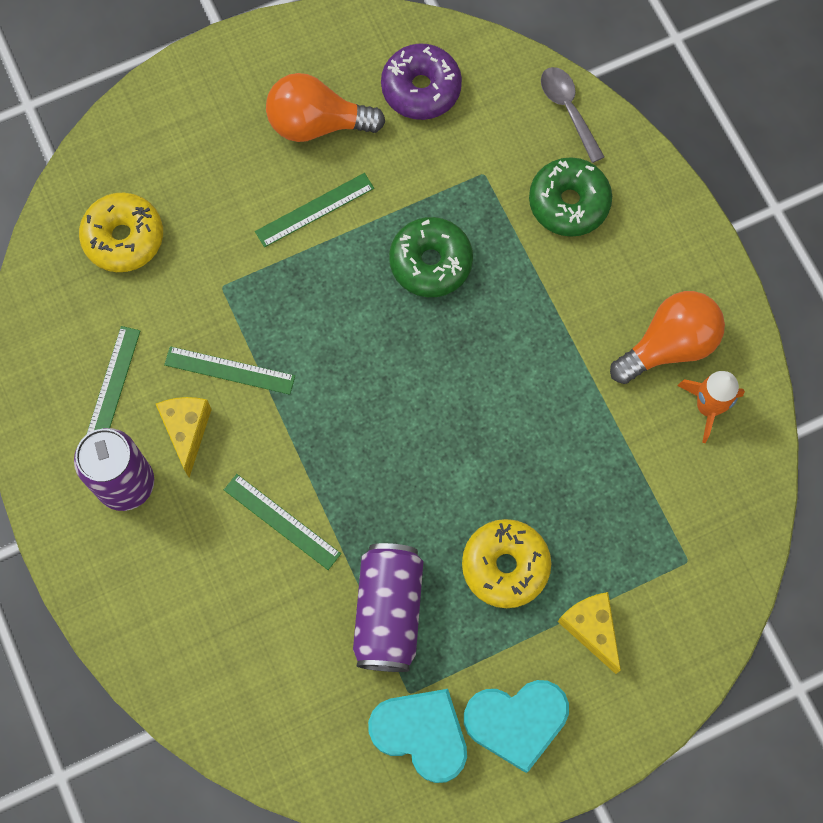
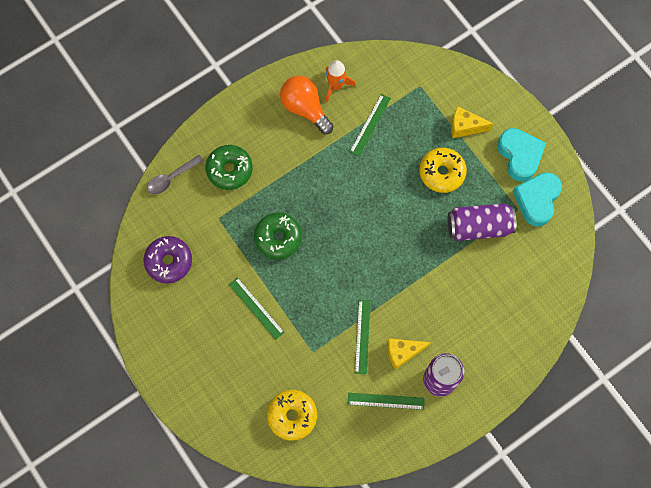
camera: 100 degrees left, 0 degrees up
(282, 521) = (442, 290): green ruler -> green ruler (370, 125)
(317, 123) = (200, 317): orange light bulb -> none
(591, 629) = (465, 127): yellow cheese -> yellow cheese turned 45 degrees clockwise

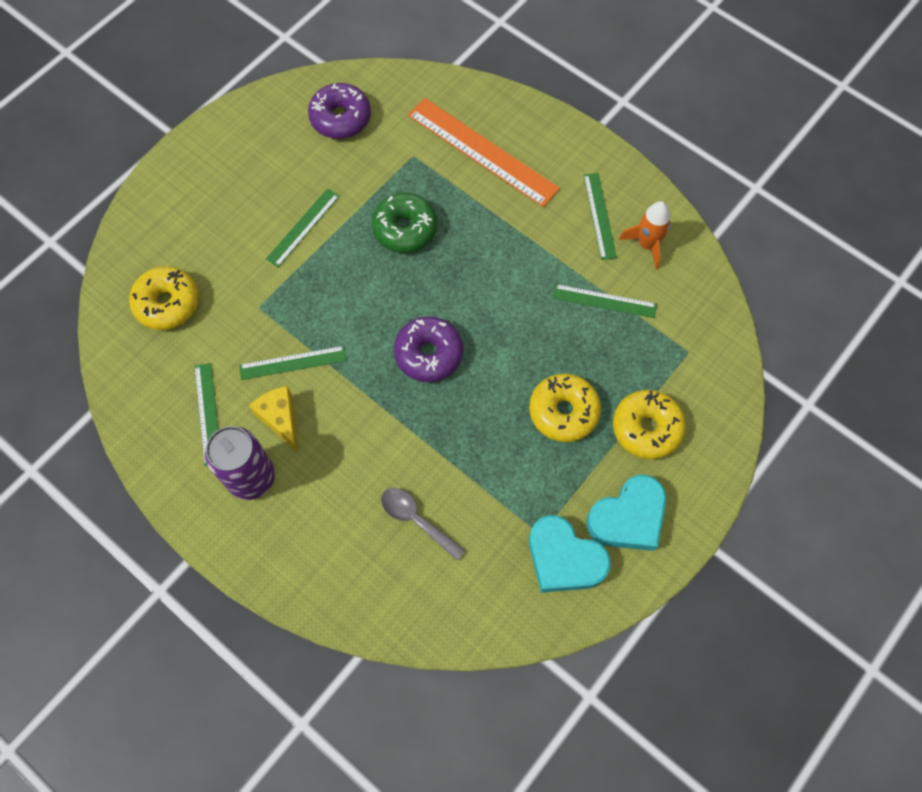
camera: 75 degrees right, 5 degrees down
(171, 178) = (451, 93): grey spoon -> grey spoon (416, 520)
(229, 170) = (482, 151): green donut -> orange ruler
(305, 108) = (599, 216): orange light bulb -> green ruler
(379, 245) = (428, 354): none -> purple donut
(465, 127) = (646, 428): yellow cheese -> yellow donut
(479, 227) = (495, 482): purple can -> none
(537, 200) = (564, 559): turquoise heart -> turquoise heart turned 150 degrees counterclockwise

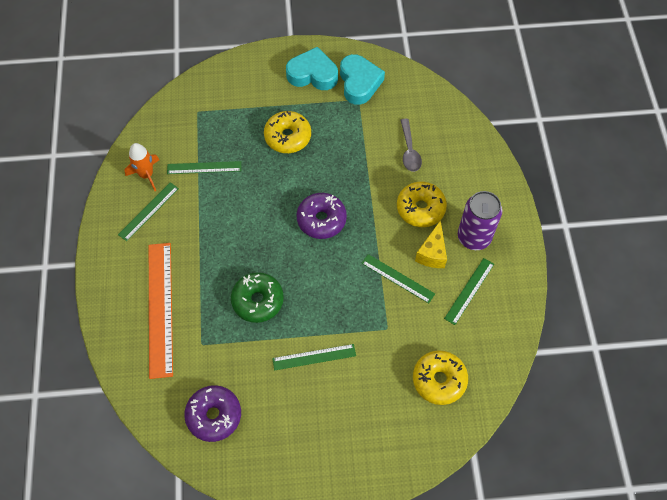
camera: 135 degrees left, 5 degrees down
(604, 301) = (204, 167): green ruler -> green ruler turned 60 degrees counterclockwise
(646, 428) = (259, 99): yellow donut -> yellow donut (420, 208)

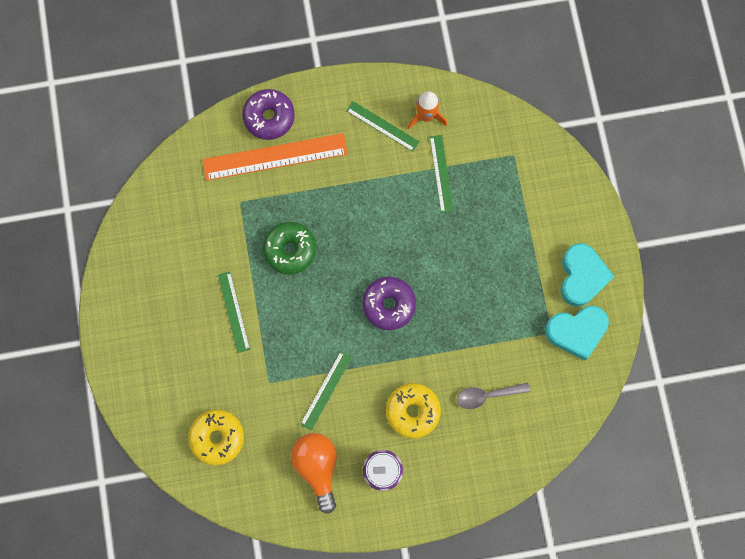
camera: 85 degrees right, 15 degrees up
(214, 415) = (170, 224): purple donut -> purple donut (269, 117)
(288, 137) = (490, 258): yellow donut -> none
(432, 253) = (358, 426): yellow cheese -> none
(469, 291) = (317, 467): green ruler -> orange light bulb

